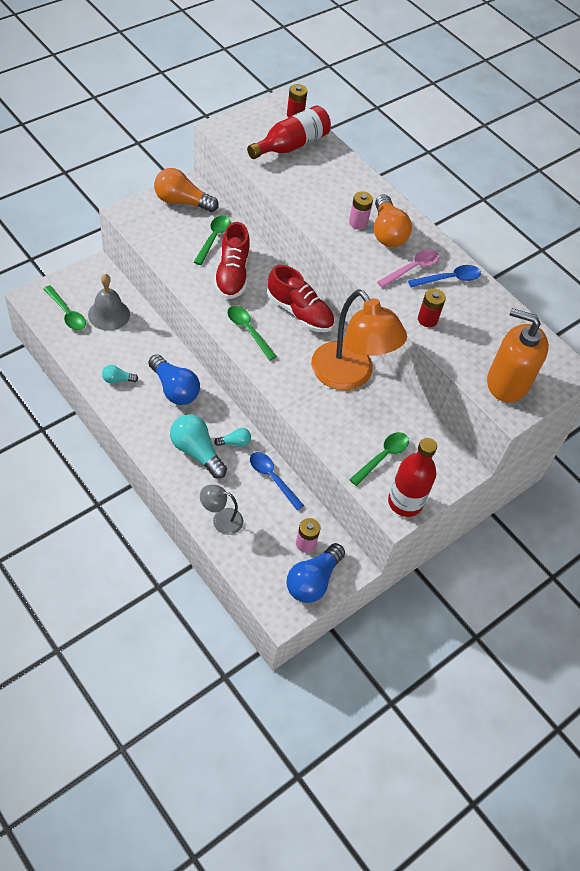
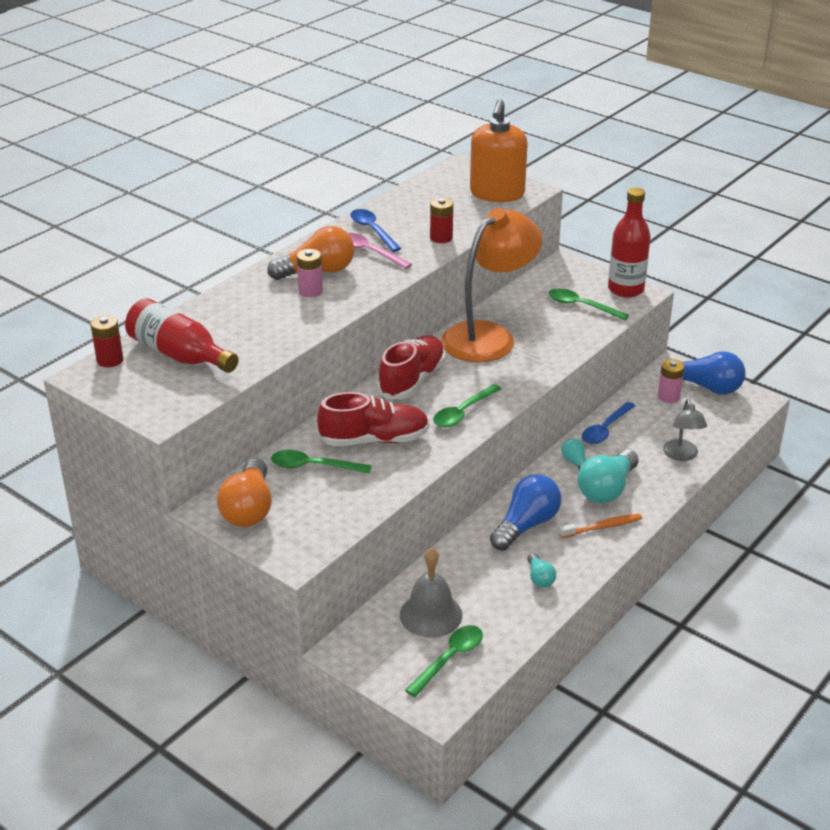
camera: 95 degrees left, 20 degrees down
(155, 433) = (602, 527): none -> orange toothbrush

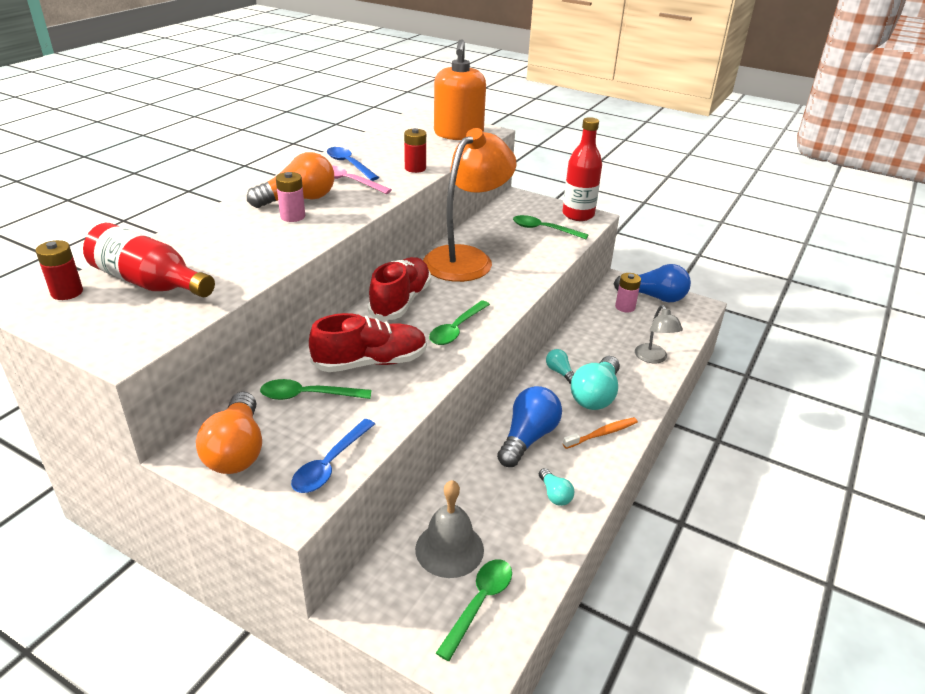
camera: 10 degrees left, 0 degrees up
(605, 429) = (578, 339): blue spoon -> blue spoon (330, 464)

